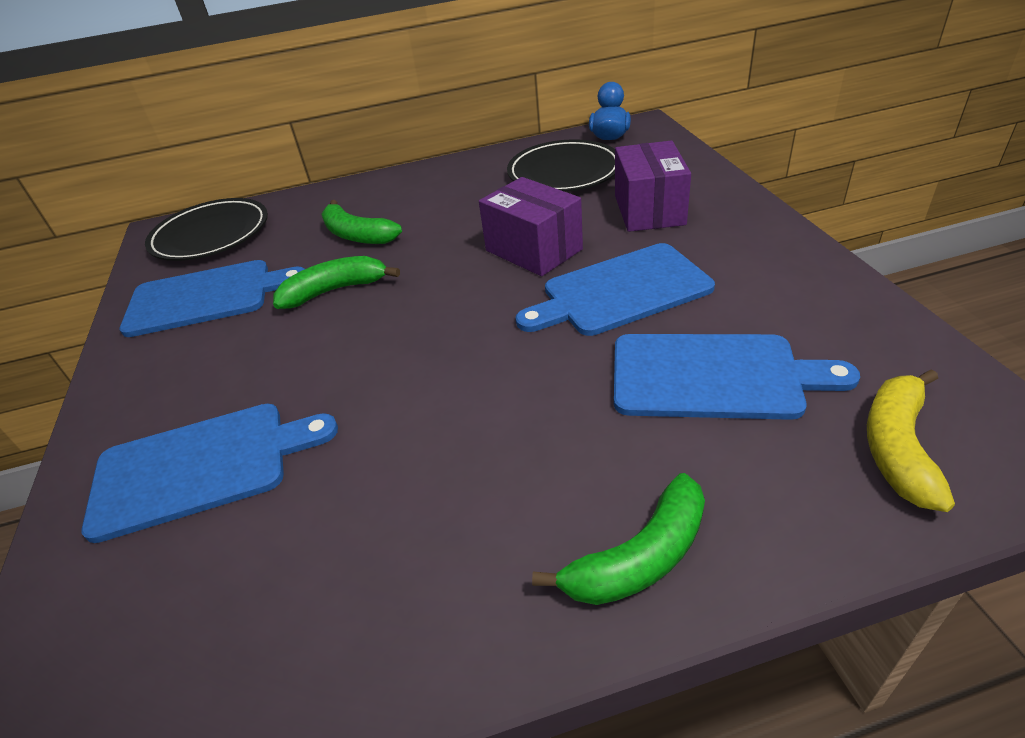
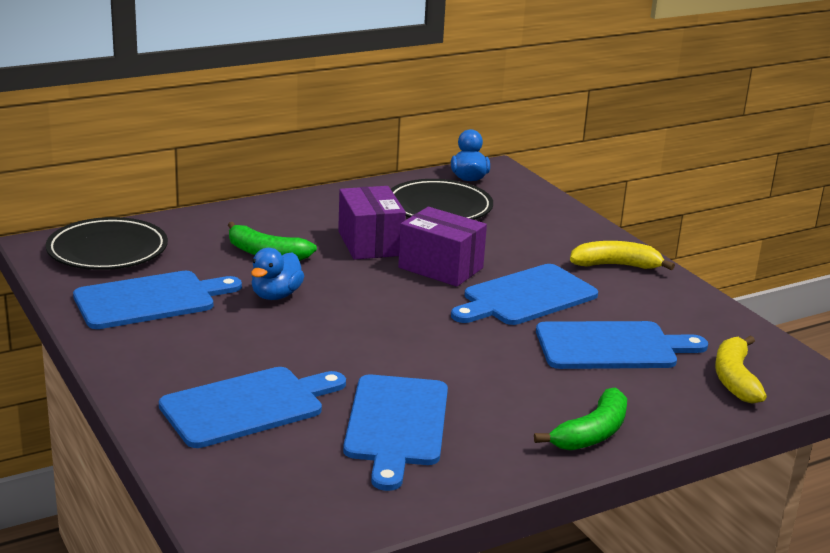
camera: 20 degrees left, 15 degrees down
(335, 290) = (276, 295): green banana -> blue duck
(362, 516) = (397, 425): none -> blue cutting board
(649, 210) = (528, 240): purple box -> purple box (370, 243)
(749, 242) = (616, 265): none -> yellow banana

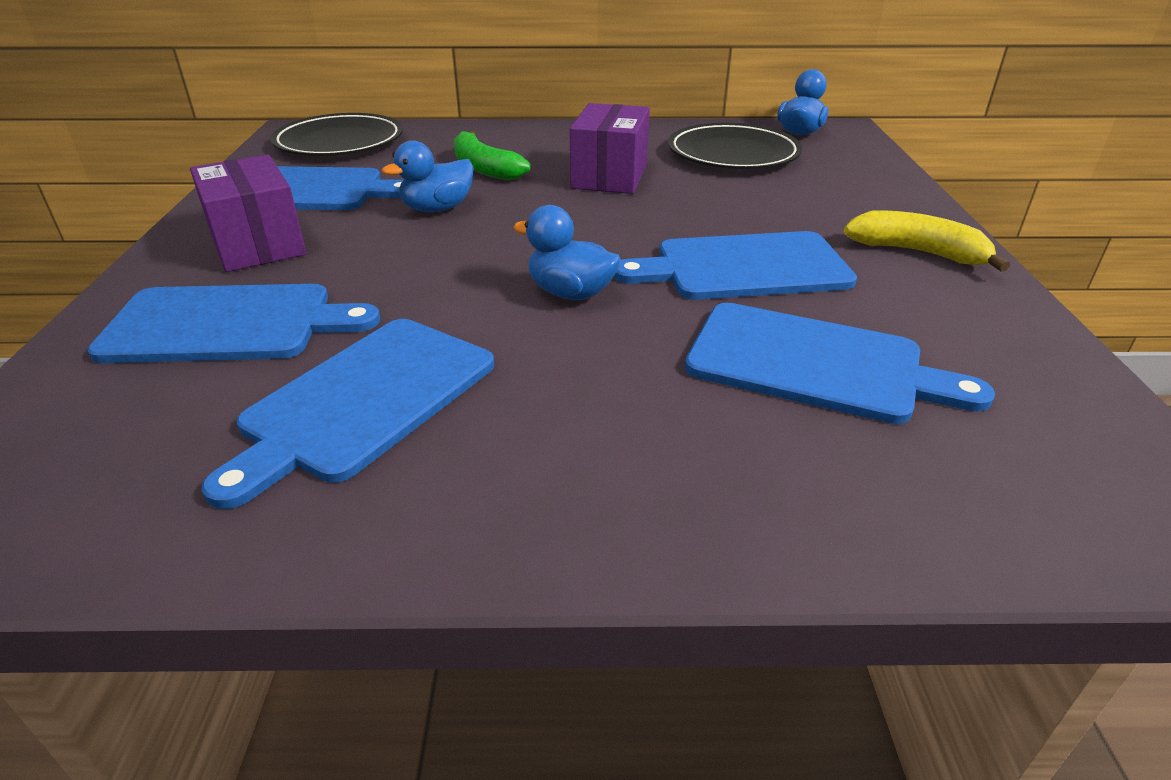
camera: 30 degrees right, 10 degrees up
(440, 268) = (664, 214): purple box -> purple box (257, 244)
(440, 337) = (570, 293): none -> blue duck
(592, 433) = (644, 508): green banana -> none
(734, 379) = (1012, 478): yellow banana -> none

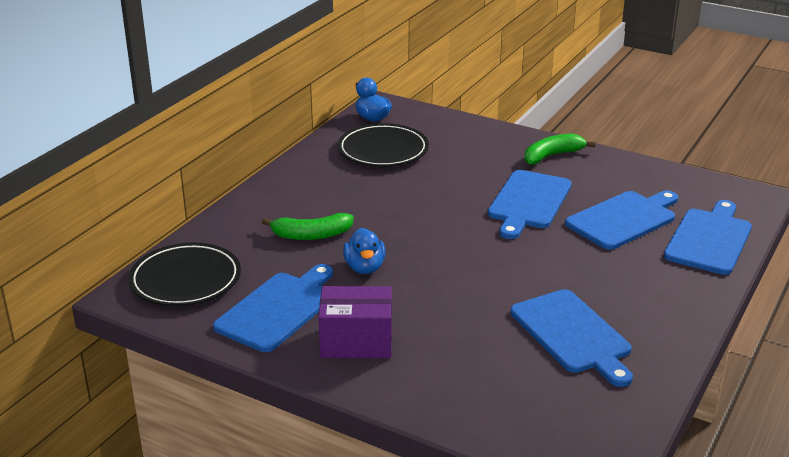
camera: 60 degrees left, 5 degrees down
(228, 324) = (462, 364): blue cutting board -> blue cutting board (709, 239)
(570, 293) = (515, 255): blue duck -> none
(609, 176) = (374, 198): purple box -> none
(918, 252) = (552, 156): yellow banana -> green banana

